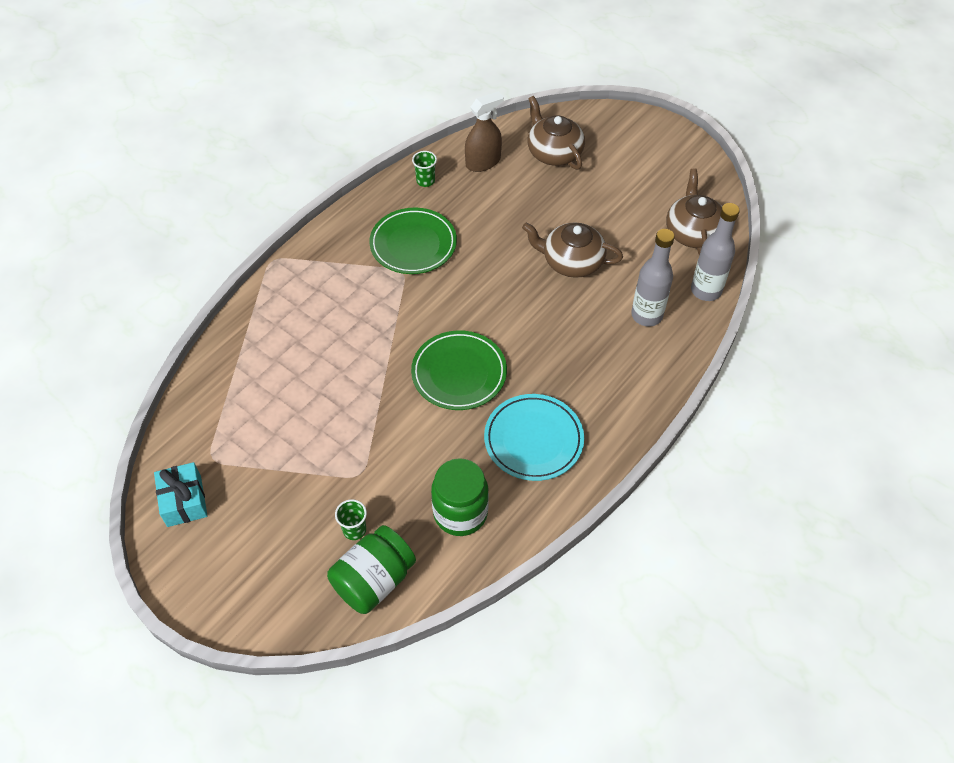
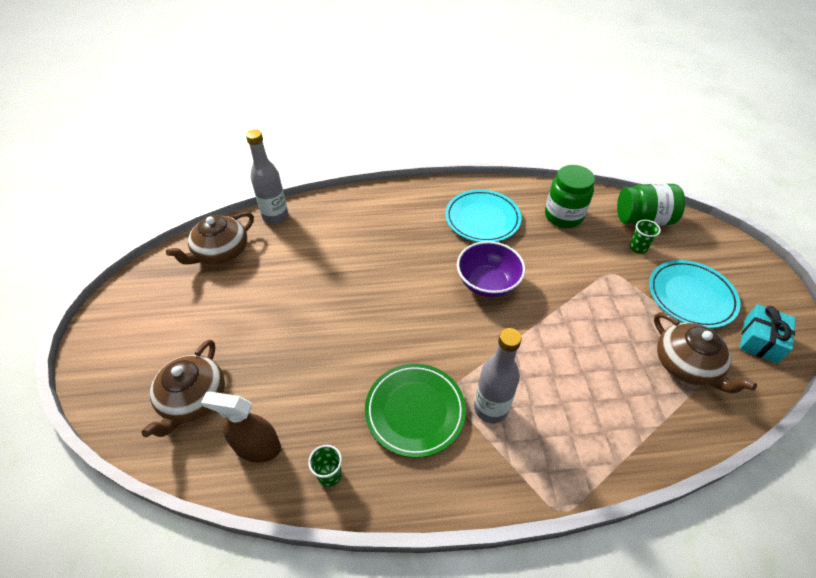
camera: 135 degrees left, 5 degrees down
(269, 505) = (691, 296): none -> turquoise plate
(459, 373) = (487, 283): green plate -> purple bowl
(571, 261) = (321, 296): brown teapot -> brown teapot (686, 365)
(646, 315) = (329, 230): grey bottle -> grey bottle (490, 408)

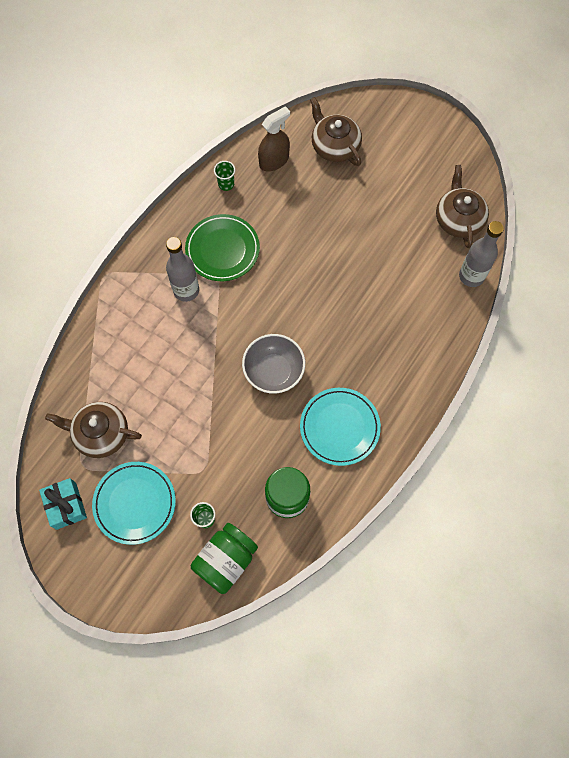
camera: 130 degrees right, 20 degrees up
(487, 283) = (274, 371): purple bowl -> grey bowl

